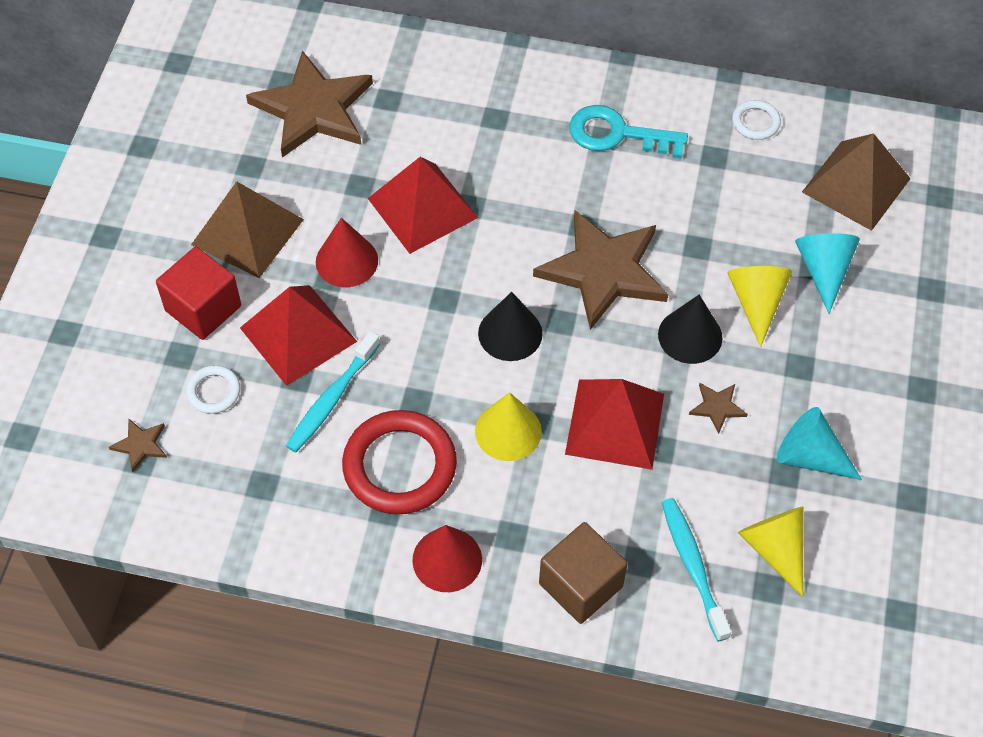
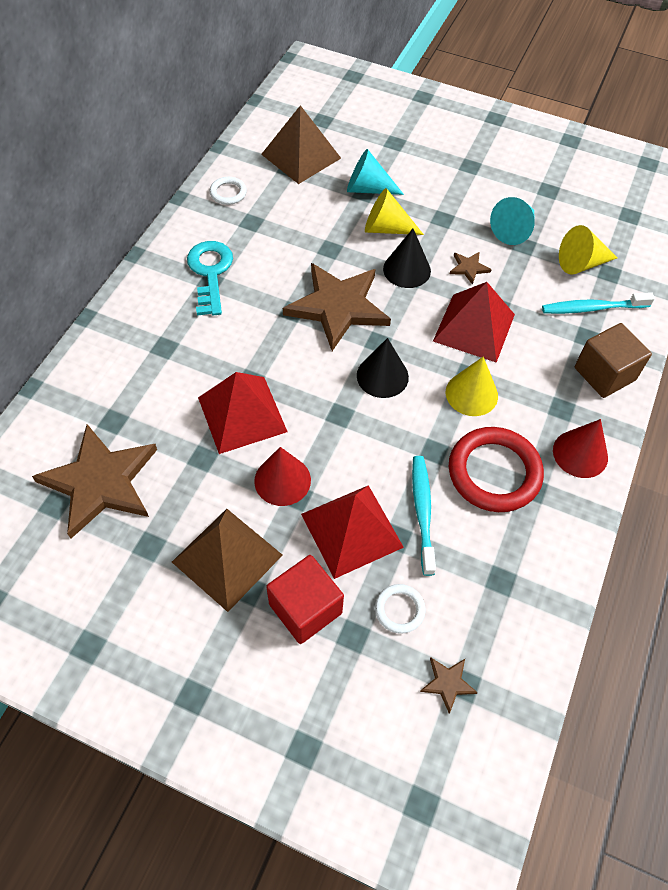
camera: 80 degrees left, 0 degrees up
(332, 398) = (422, 512): turquoise toothbrush -> turquoise toothbrush turned 135 degrees counterclockwise
(617, 134) = (210, 272): turquoise key -> turquoise key turned 150 degrees clockwise

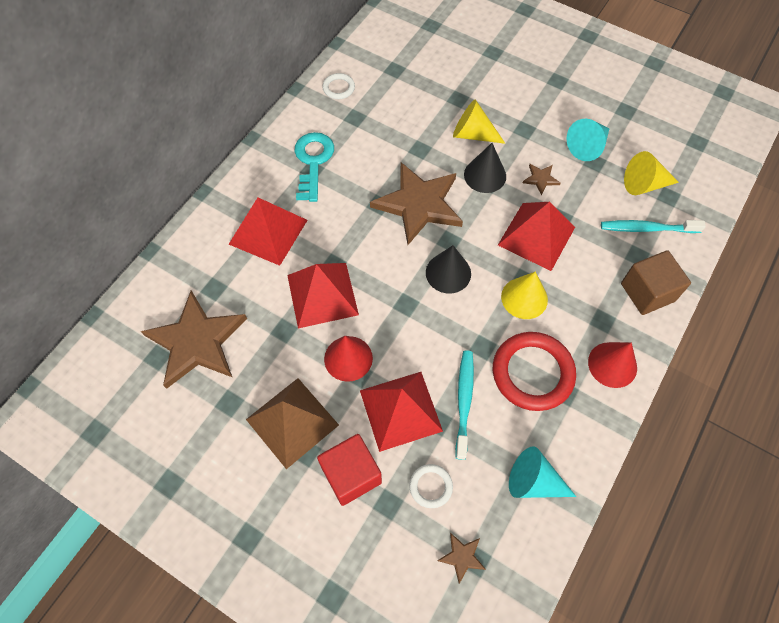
camera: 10 degrees right, 5 degrees up
(168, 353) = (268, 232): none -> red pyramid
(301, 156) = (407, 58): brown pyramid -> none
(368, 188) = (462, 95): turquoise cone -> turquoise cone (534, 481)

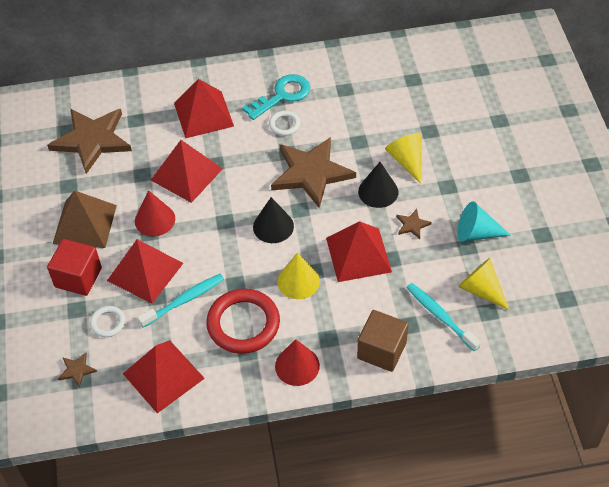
camera: 50 degrees right, 10 degrees down
(338, 88) = (359, 63): white ring -> white ring (284, 125)
(534, 481) = (163, 376): turquoise cone -> red pyramid

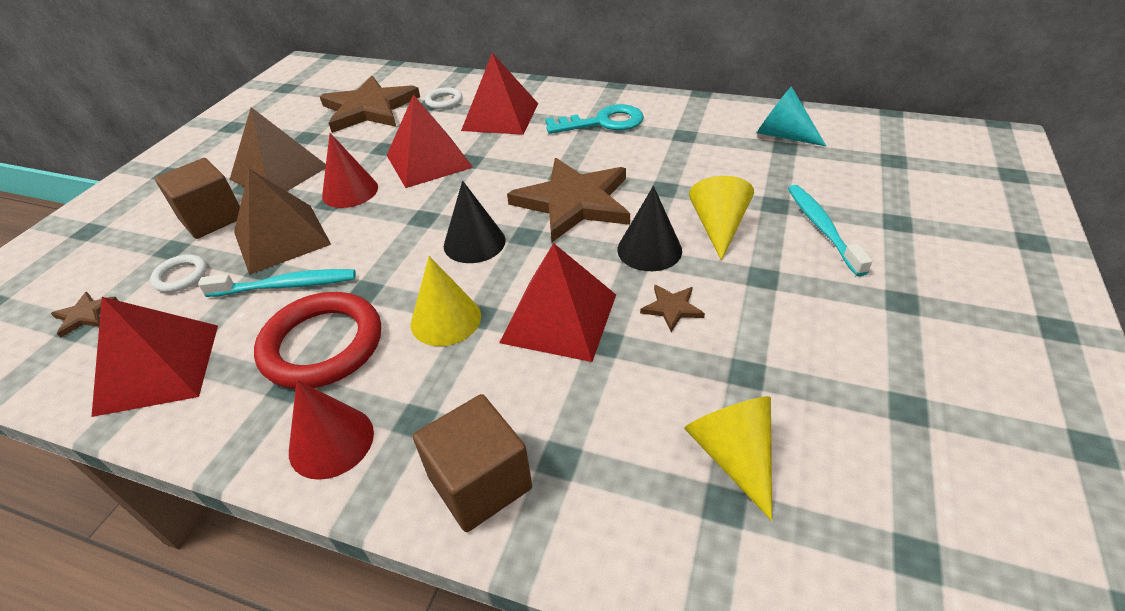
camera: 30 degrees right, 10 degrees down
(78, 277) = (212, 218): red cube -> brown cube
(145, 272) = (281, 238): red pyramid -> brown pyramid
(284, 125) = (582, 148): white ring -> white ring (444, 101)
(440, 316) = (626, 471): turquoise toothbrush -> turquoise toothbrush (822, 228)
(476, 233) = (776, 358): turquoise cone -> turquoise cone (783, 135)

